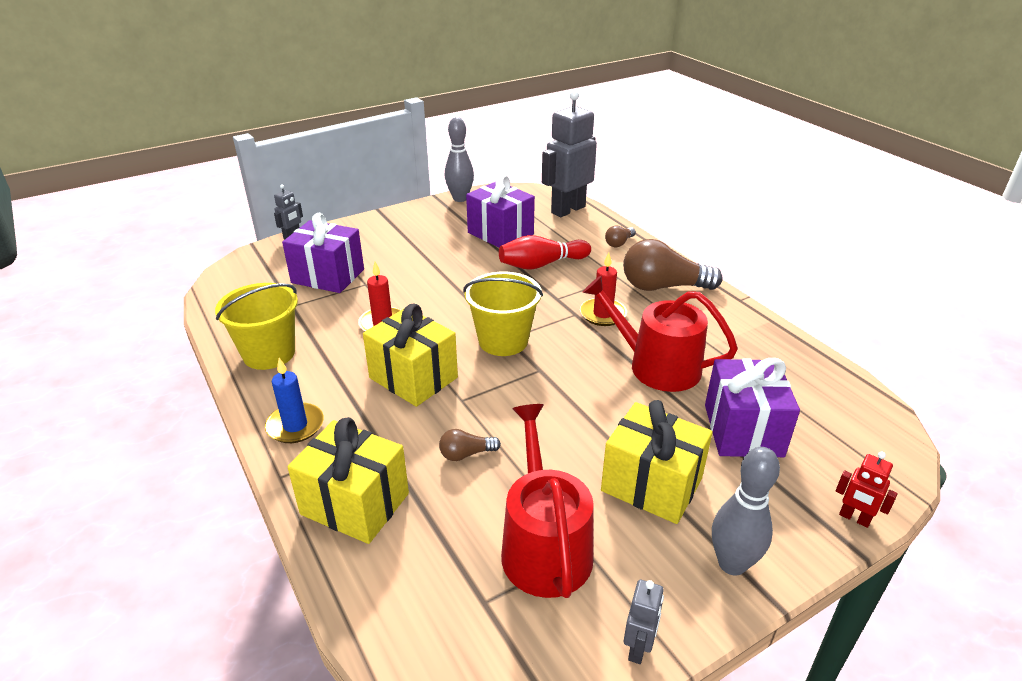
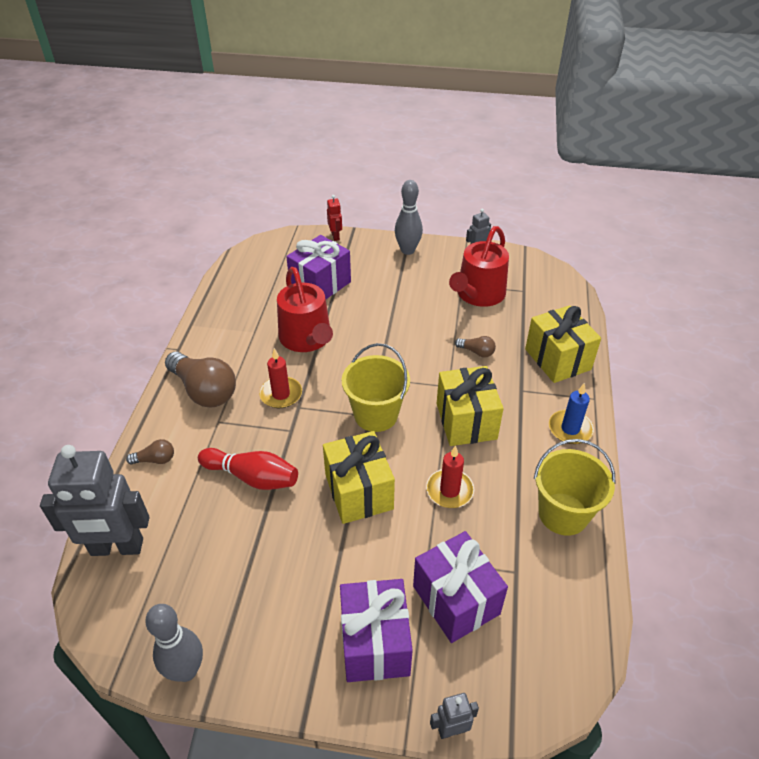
camera: 140 degrees left, 10 degrees up
(500, 233) = (229, 553): purple gift -> purple gift (375, 643)
(651, 484) = (400, 289): yellow gift -> yellow gift (358, 492)

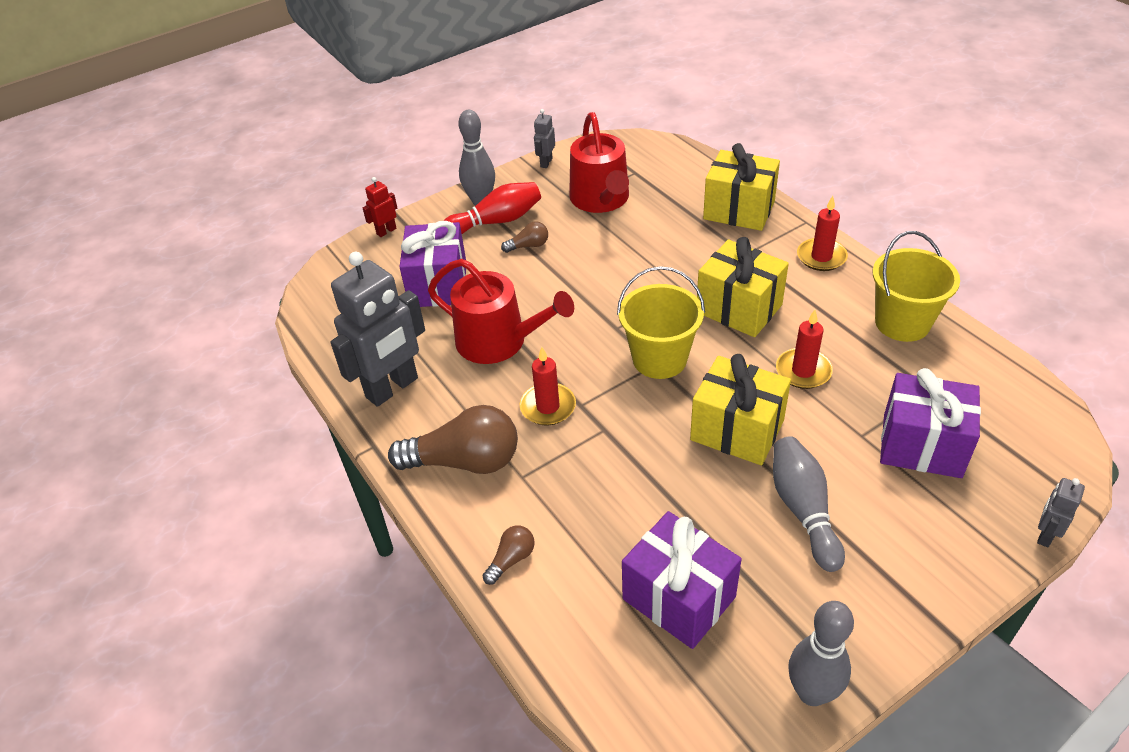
camera: 40 degrees left, 0 degrees up
(117, 548) = (595, 664): grey robot -> grey robot (392, 388)
(252, 477) = (629, 495): red bowling pin -> red bowling pin (496, 221)
(328, 570) = (803, 510): none -> grey bowling pin
(335, 236) = (386, 231): red robot -> red robot turned 75 degrees counterclockwise
(375, 643) = (914, 528): purple gift -> purple gift (679, 598)
(476, 352) = (668, 248): brown light bulb -> brown light bulb (528, 246)
(570, 429) = (821, 257): blue candle -> red candle

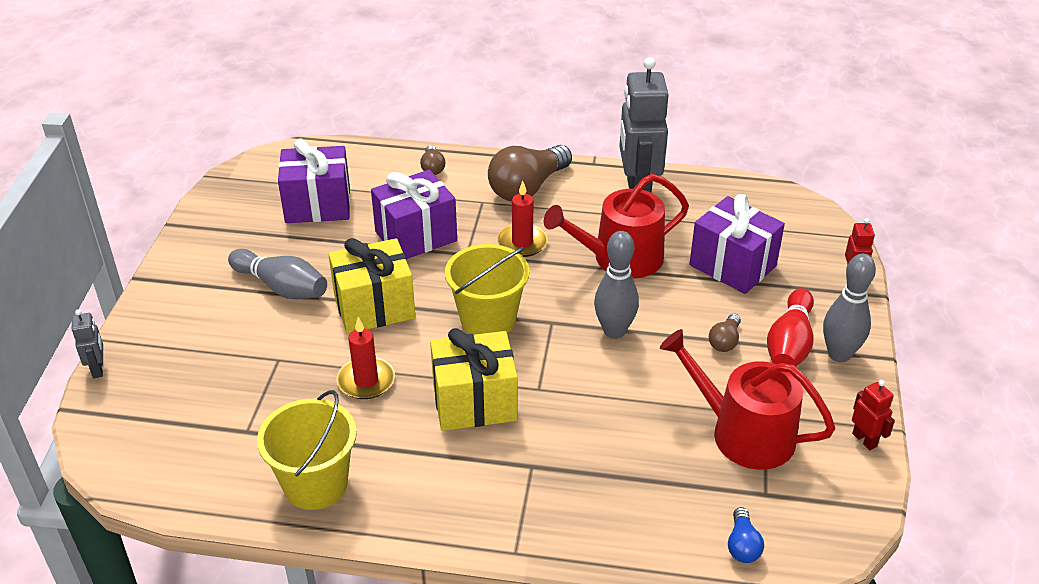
camera: 130 degrees right, 5 degrees down
(546, 162) = (864, 440): grey robot -> red robot
(680, 162) = (742, 545): none -> blue light bulb
(739, 210) = (599, 518): yellow gift -> none
(812, 692) = (206, 211): grey bowling pin -> grey bowling pin (614, 331)
(821, 257) = (455, 512): red candle -> none
(921, 446) = (225, 379): purple gift -> purple gift (416, 236)

